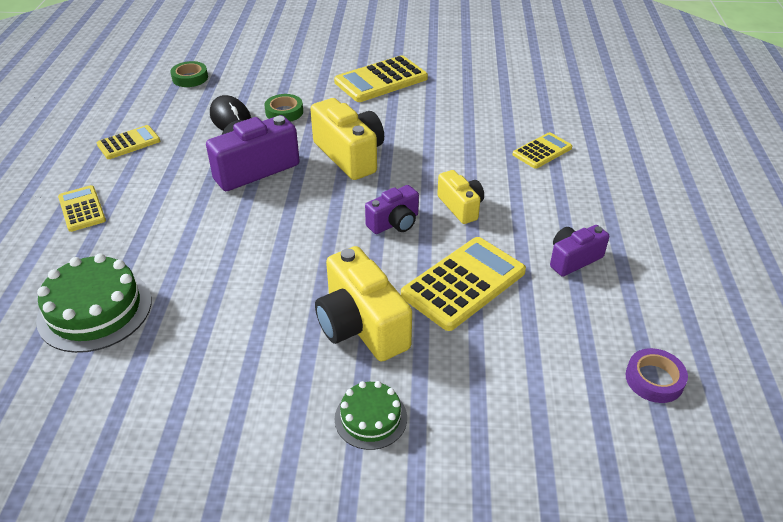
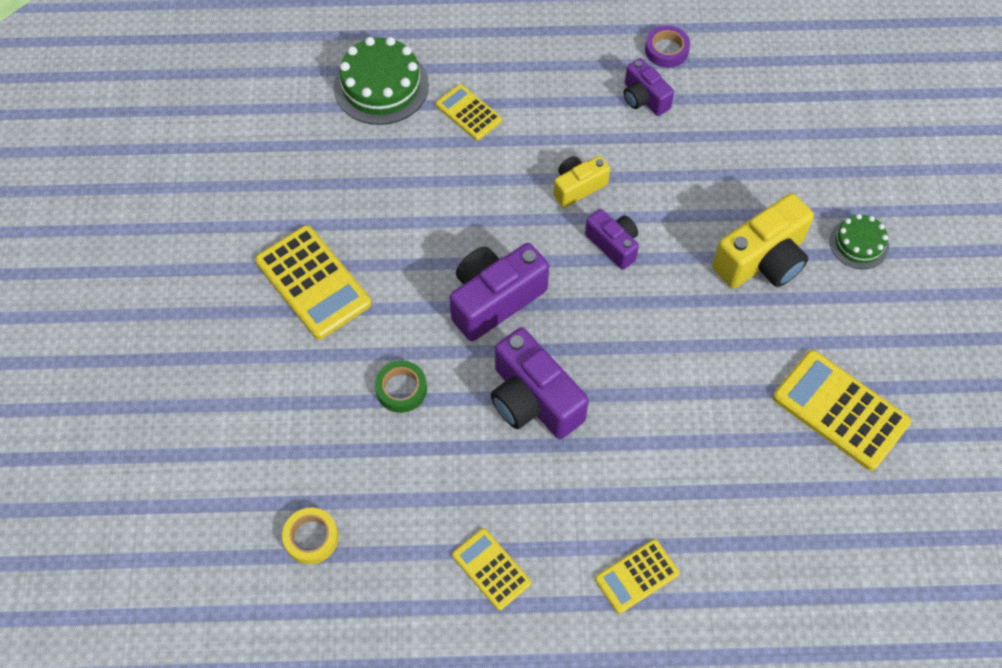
camera: 95 degrees left, 20 degrees up
(95, 310) = (791, 499): green cake -> green cake (381, 86)
(190, 78) = (311, 538): green tape -> yellow tape
(231, 119) = (422, 452): black mouse -> none
(350, 155) = (494, 299): yellow camera -> purple camera
(463, 283) = (692, 183): yellow calculator -> yellow calculator (840, 410)
(654, 379) = (775, 58): purple tape -> purple tape (666, 50)

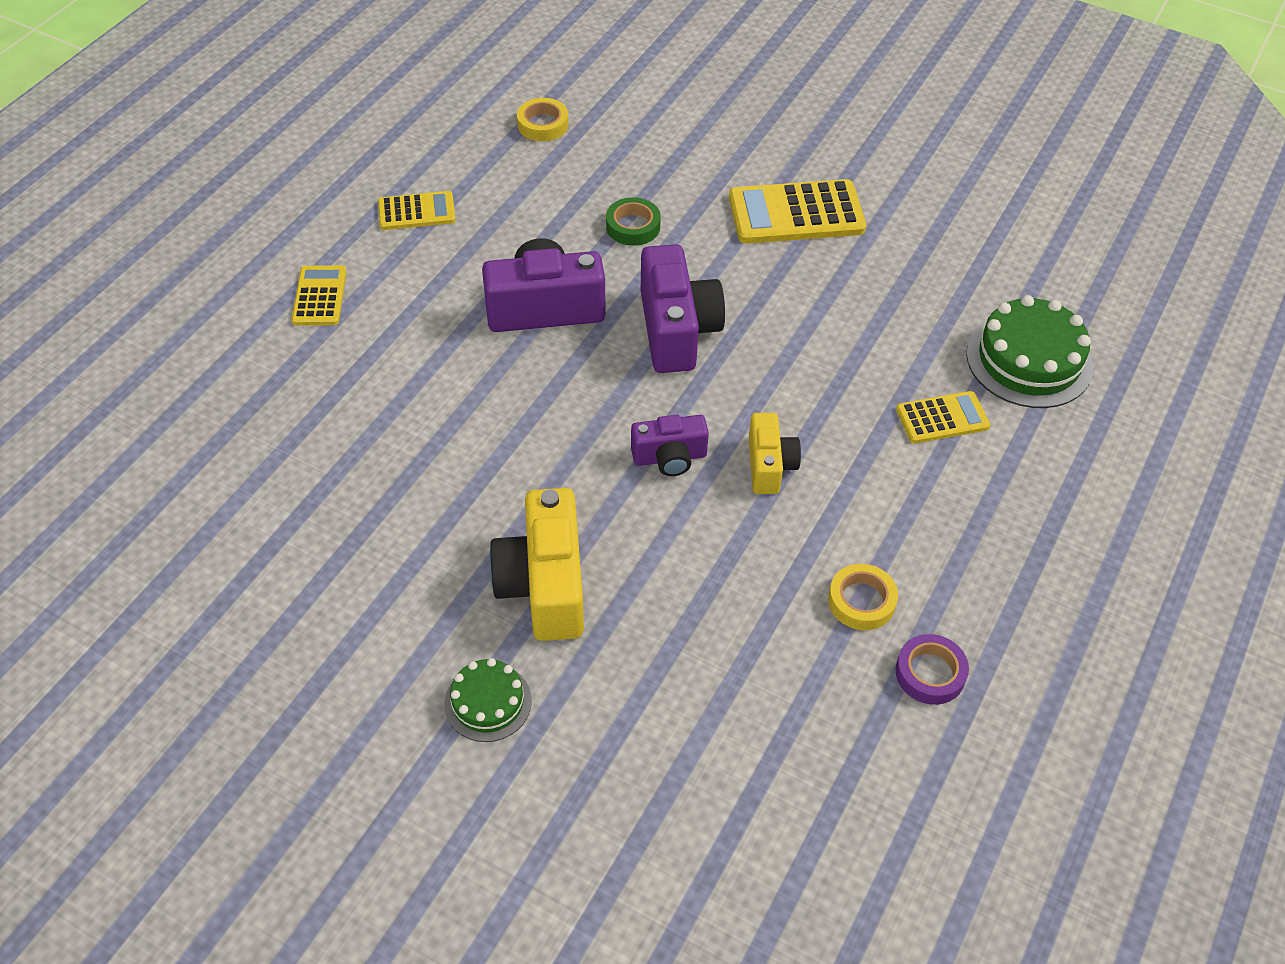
camera: 120 degrees right, 10 degrees down
(644, 98) = (861, 601): purple camera -> yellow tape
(840, 410) = (317, 543): yellow calculator -> none

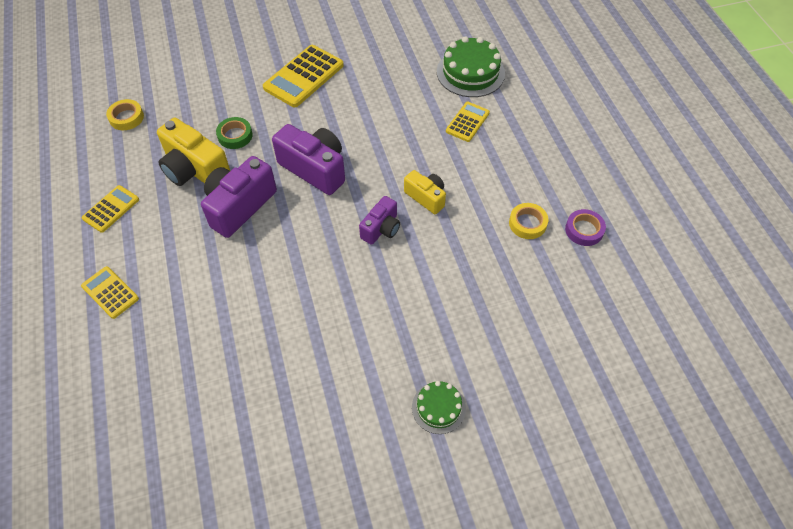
camera: 45 degrees left, 5 degrees up
(544, 585) = (398, 333): yellow camera -> yellow camera (195, 170)

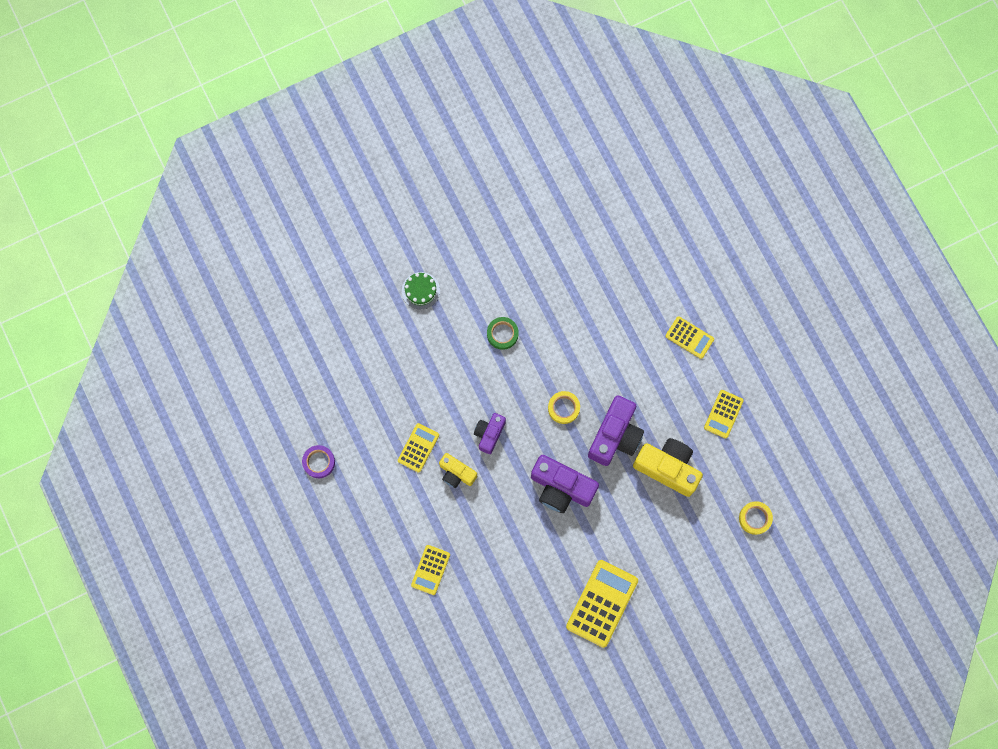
camera: 170 degrees right, 20 degrees up
(235, 136) = (645, 514): green tape -> green tape (502, 334)
(466, 227) = (418, 448): none -> yellow calculator
(470, 72) = (435, 639): green cake -> none
(527, 223) = (367, 461): yellow tape -> yellow tape (563, 408)

